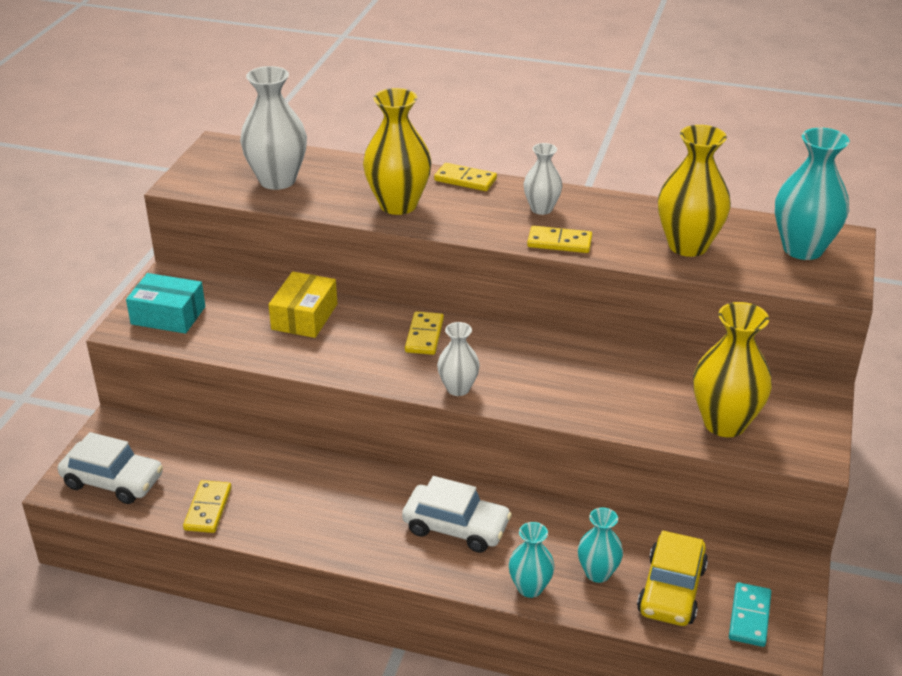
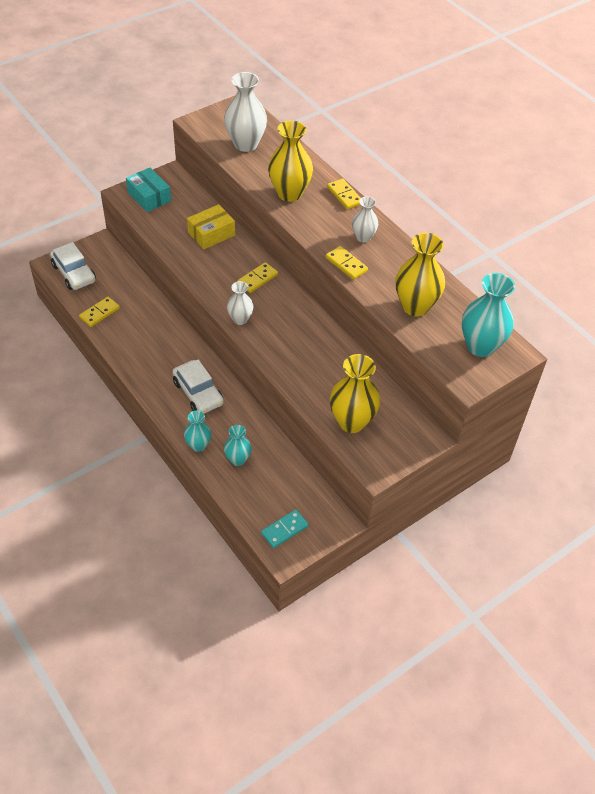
camera: 35 degrees right, 15 degrees up
(671, 590) = (263, 491): yellow car -> none

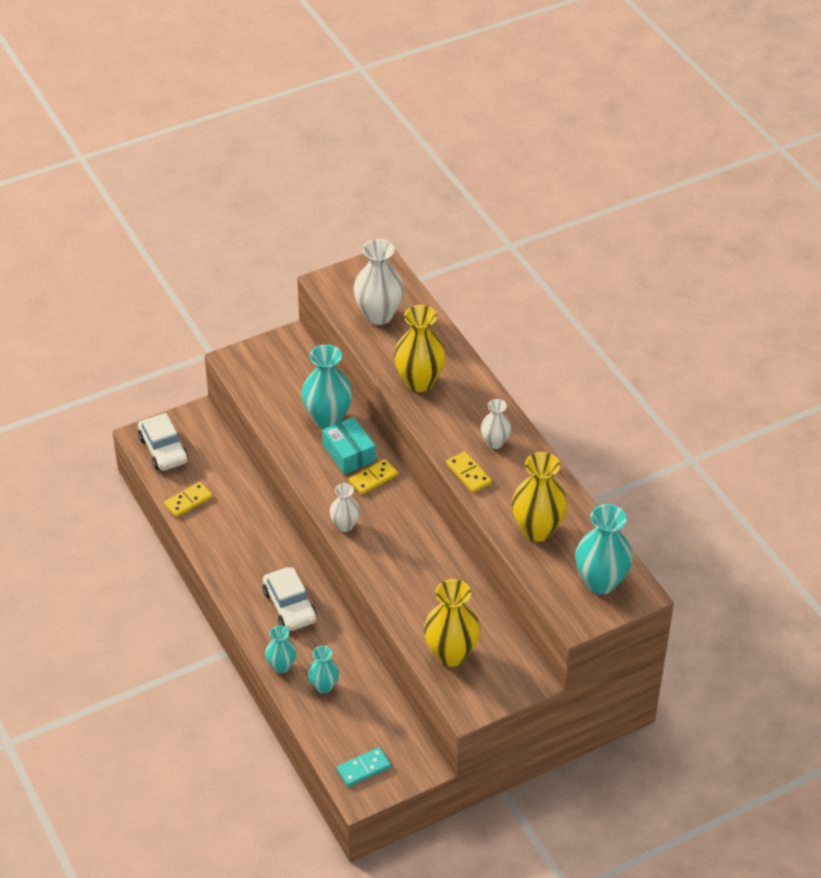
camera: 10 degrees right, 5 degrees down
(149, 197) = (261, 366): turquoise box -> turquoise box (349, 453)
(211, 234) = (327, 418): yellow box -> turquoise vase
(344, 195) = (483, 389): yellow domino -> none

